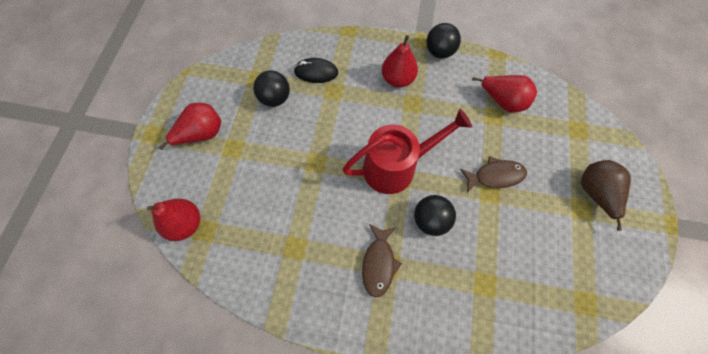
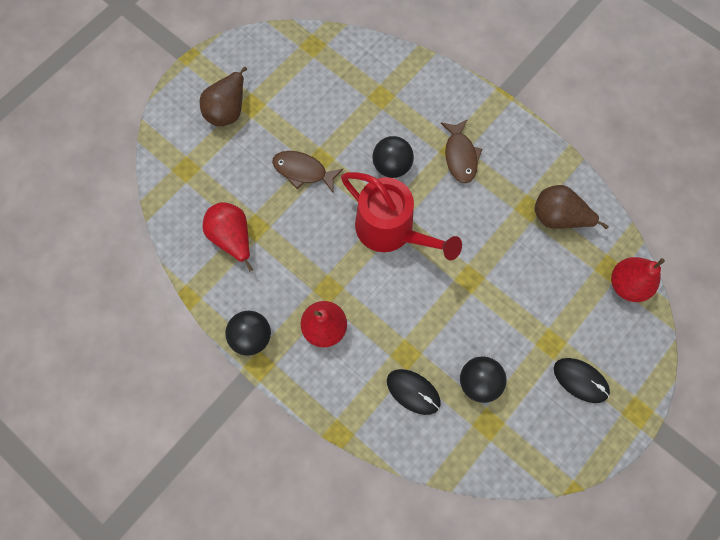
camera: 150 degrees left, 5 degrees up
(202, 134) = (580, 380): red pear -> black mouse
(266, 252) = (558, 217): none -> brown pear
(379, 263) = (460, 156): brown fish -> brown fish turned 135 degrees clockwise
(396, 166) = (391, 230): red watering can -> red watering can turned 150 degrees counterclockwise

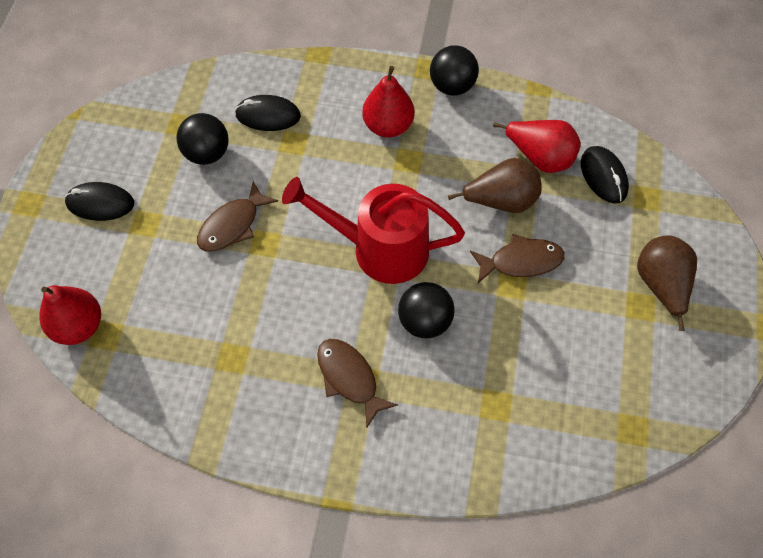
camera: 150 degrees right, 10 degrees down
(201, 199) = (603, 176): none -> black mouse
(486, 305) = (232, 225): none -> brown fish
(558, 217) = (191, 364): brown pear -> brown pear (501, 201)

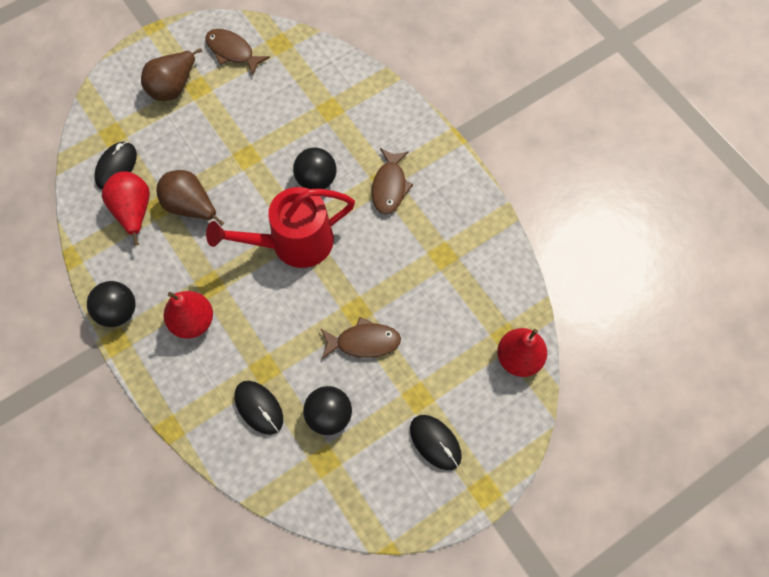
camera: 135 degrees left, 5 degrees up
(380, 249) = (293, 243): red watering can -> red watering can turned 105 degrees clockwise
(521, 261) = (225, 163): brown fish -> brown fish (232, 51)

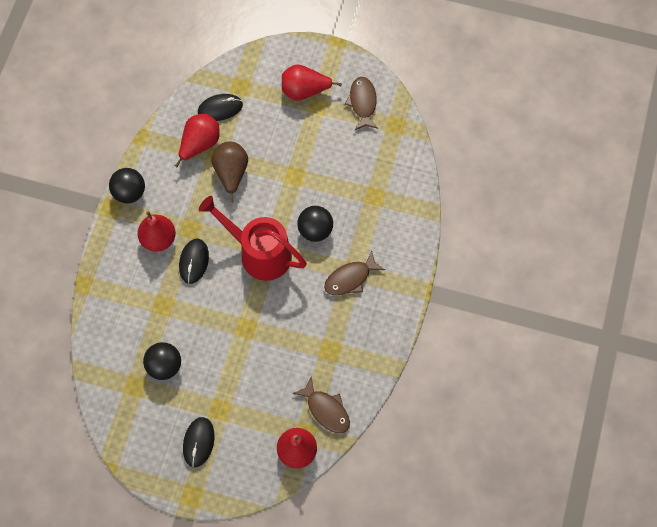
camera: 50 degrees right, 0 degrees up
(173, 87) = (304, 91): brown pear -> red pear
(259, 408) = (136, 322): black mouse -> black mouse (194, 261)
(364, 342) = (229, 348): brown fish -> brown fish (326, 410)

